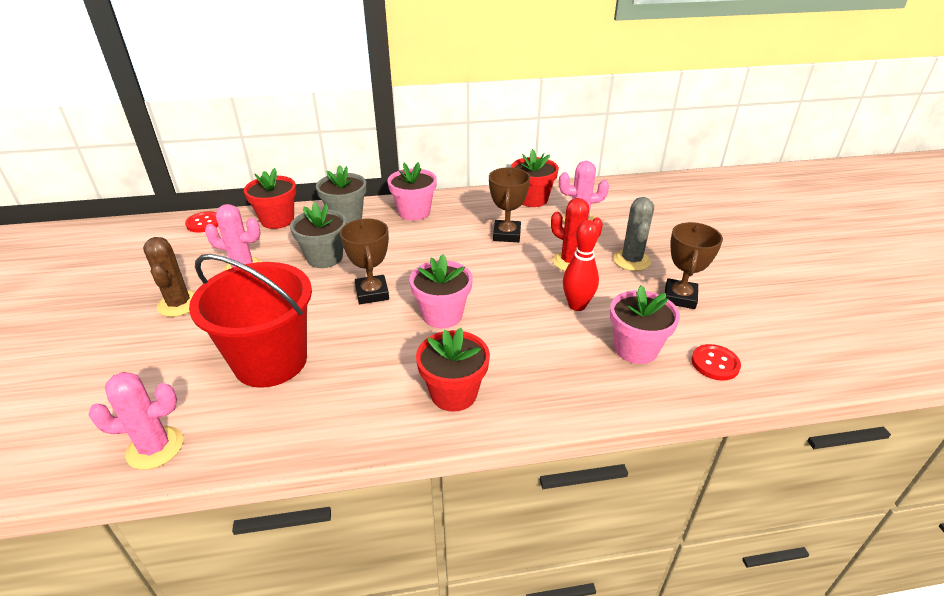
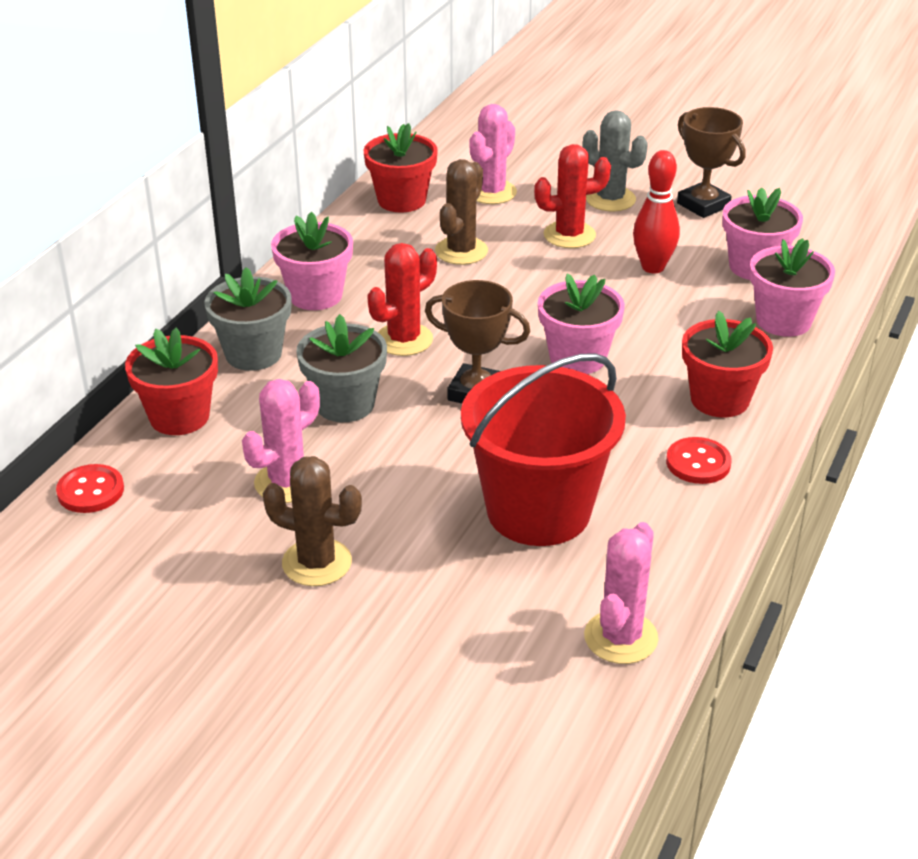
camera: 55 degrees left, 0 degrees up
(400, 251) = (404, 340): none -> red cactus
(506, 235) = (461, 251): brown trophy -> brown cactus
(584, 388) = (783, 321): none -> pink flower pot
(715, 363) = (815, 237): red button -> red button (698, 463)

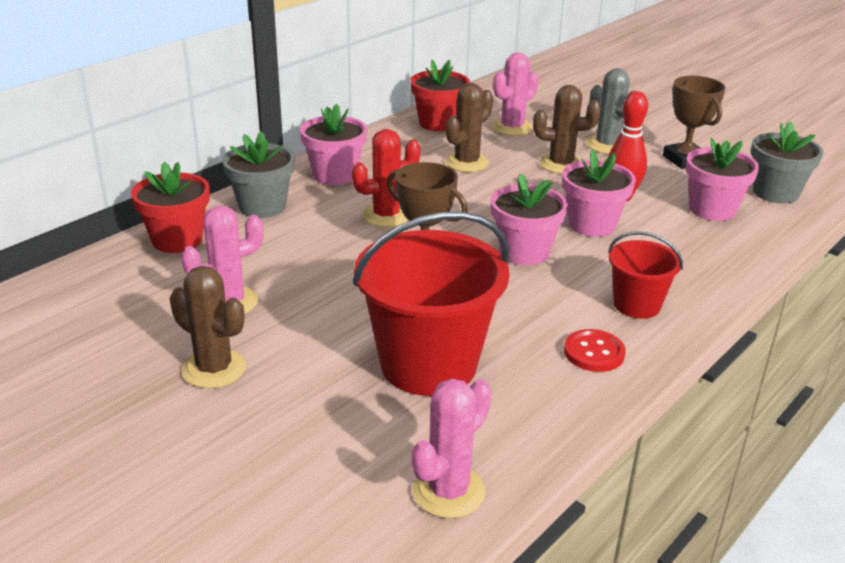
camera: 15 degrees right, 5 degrees down
(90, 491) = (74, 280): red button -> none
(345, 404) = (311, 253): grey flower pot -> grey flower pot (775, 193)
(569, 235) = (561, 164): red cactus -> brown cactus
(719, 399) = (637, 305): red flower pot -> red bucket
(783, 321) = (722, 254): pink flower pot -> pink flower pot (592, 224)

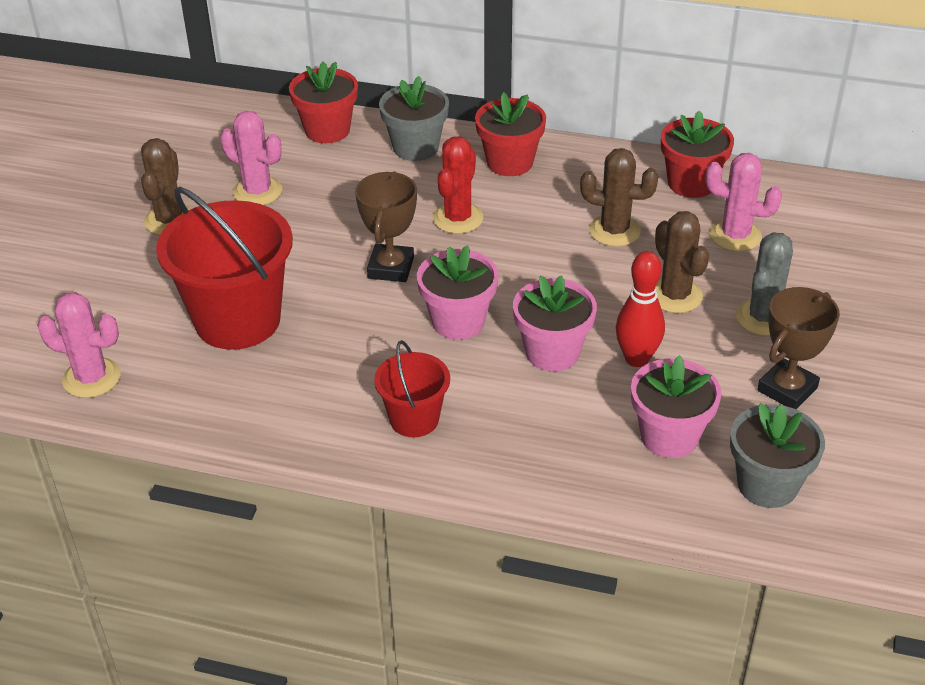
camera: 65 degrees right, 10 degrees up
(335, 175) = (510, 162): pink flower pot -> red flower pot
(386, 215) = (458, 218): red cactus -> red cactus turned 75 degrees clockwise
(594, 352) = (314, 409): red button -> none

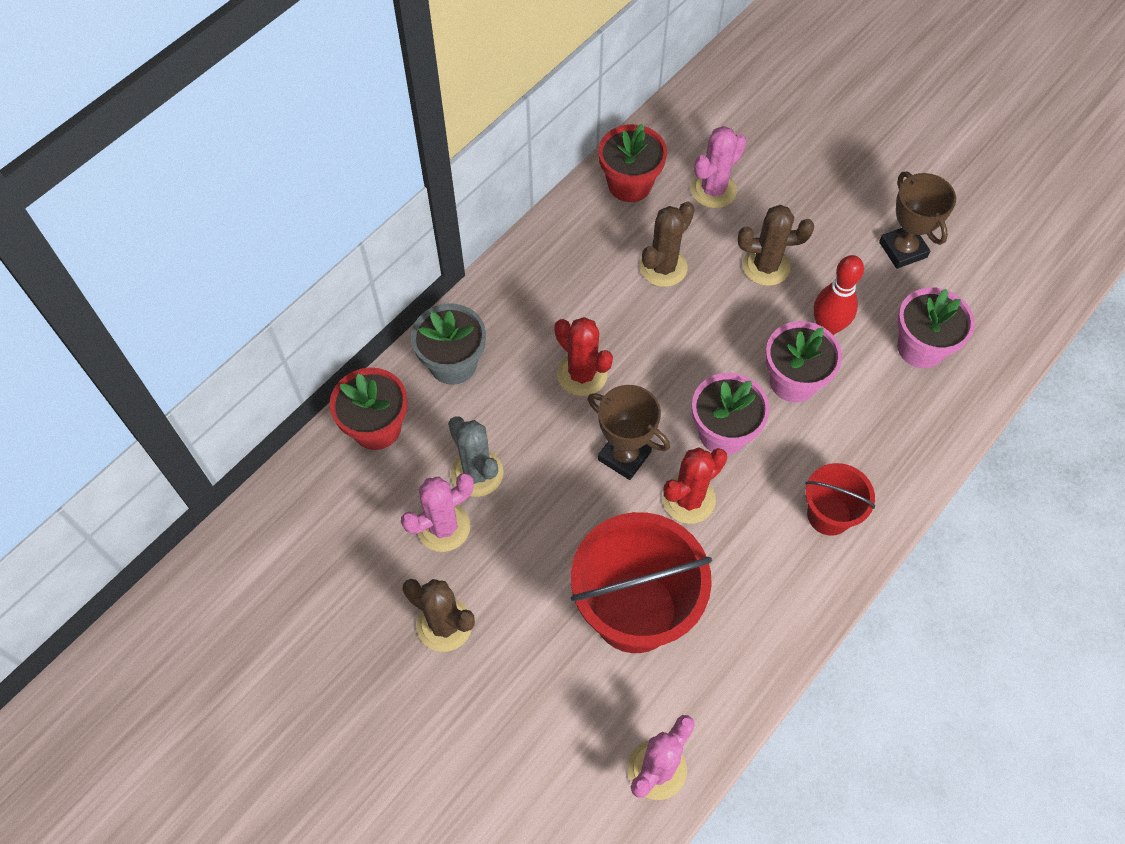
camera: 65 degrees left, 20 degrees up
(371, 320) = (689, 499): none -> red cactus
(510, 162) = (522, 299): red flower pot -> none
(763, 317) = (819, 223): grey cactus -> grey cactus (477, 473)
(767, 485) = (992, 312): grey flower pot -> none

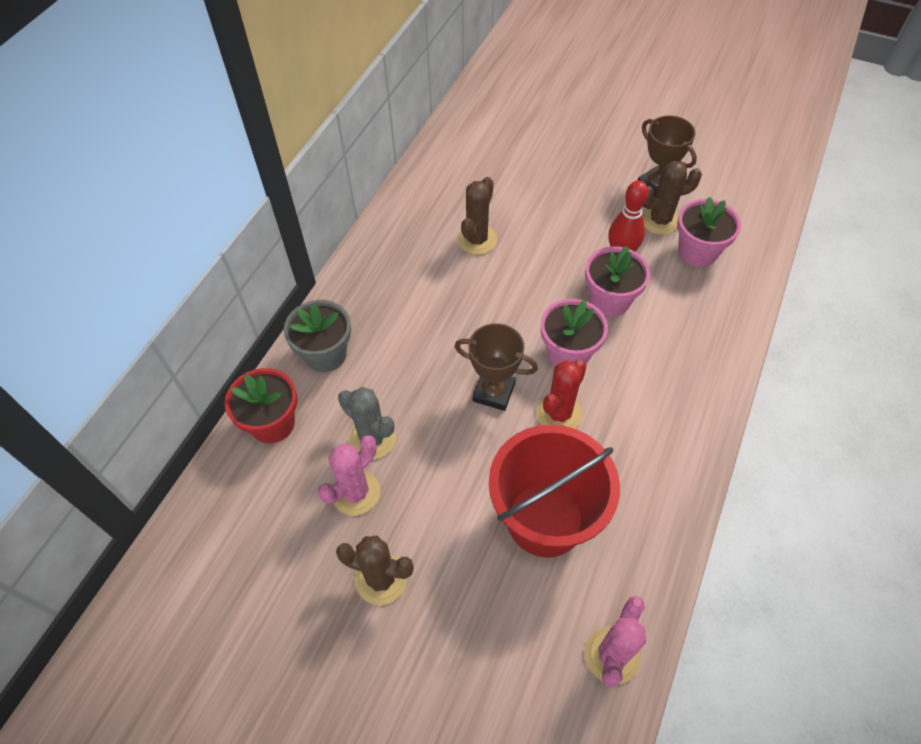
camera: 15 degrees left, 5 degrees down
(582, 374) = (437, 336): red cactus -> none
(630, 184) = (430, 186): red flower pot -> none
(713, 190) = (497, 176): pink cactus -> none
(766, 266) = (557, 221): brown cactus -> brown cactus (660, 220)
(829, 515) = (676, 396): red bucket -> none

